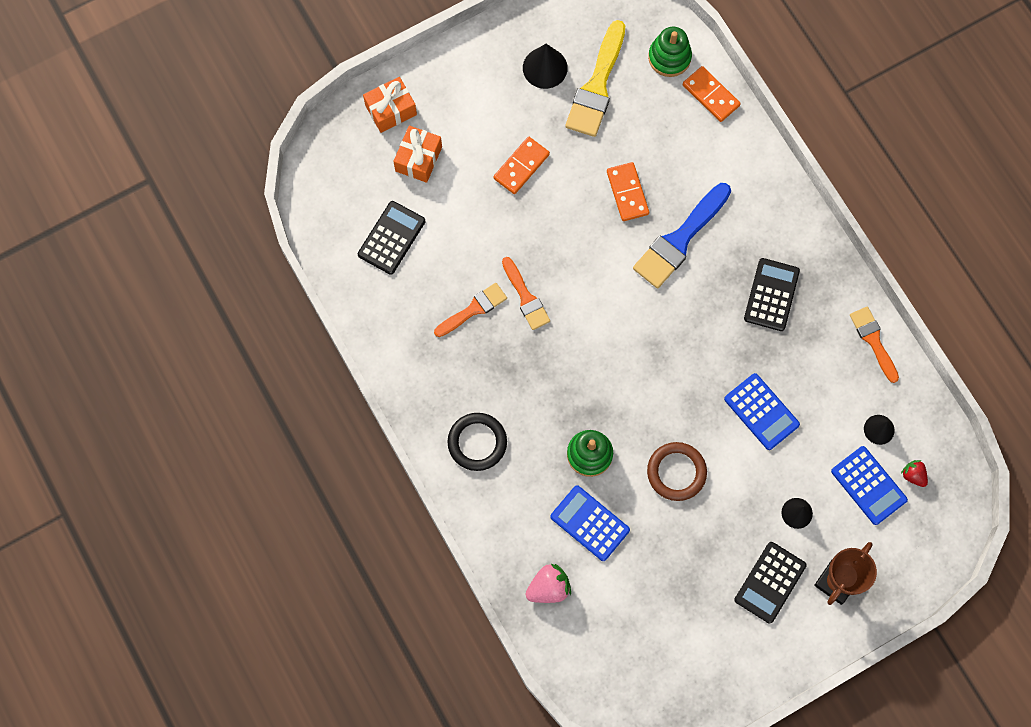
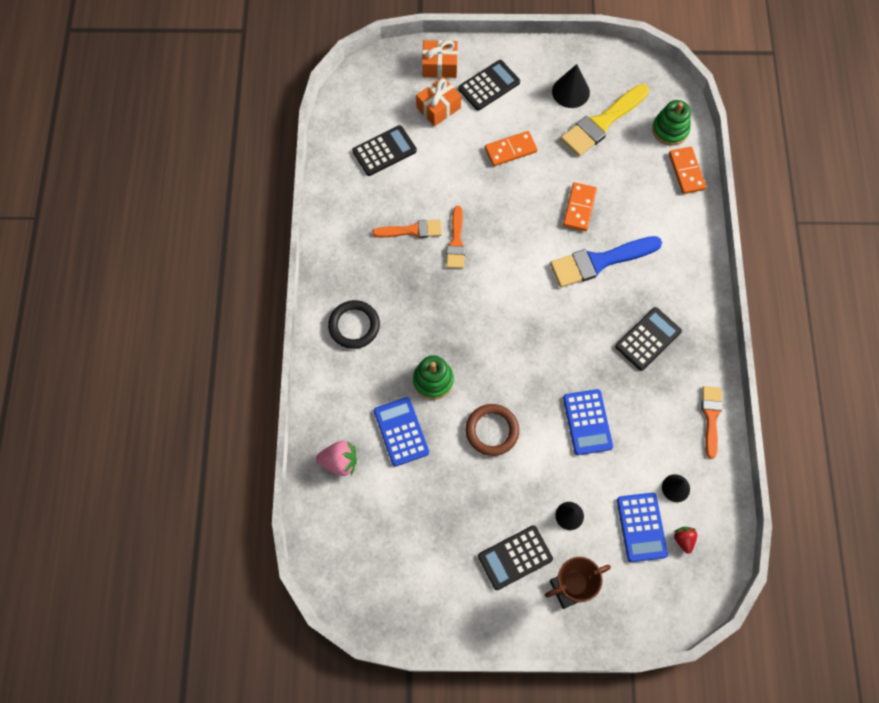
camera: 30 degrees right, 5 degrees down
(456, 105) = (489, 85): none -> black calculator

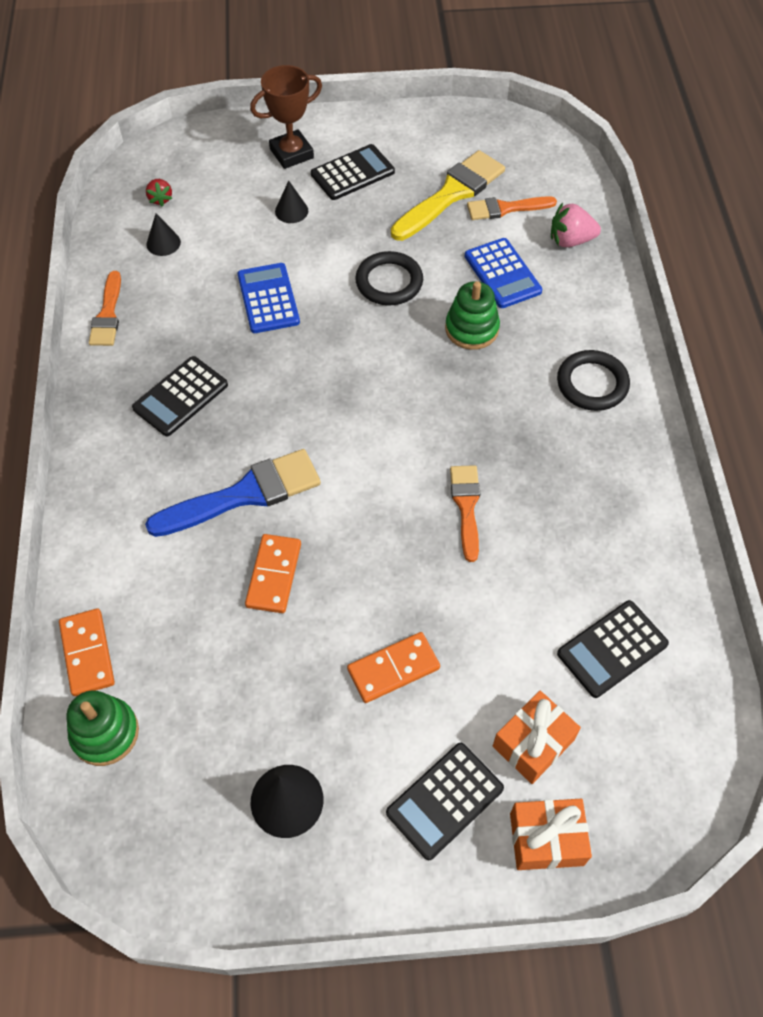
camera: 175 degrees right, 10 degrees down
(412, 230) = (537, 519): orange brush -> orange brush (505, 208)
(492, 431) = (389, 282): brown ring -> black ring
(602, 123) = (229, 737): yellow brush -> yellow brush (451, 194)
(641, 527) = (208, 206): blue calculator -> none

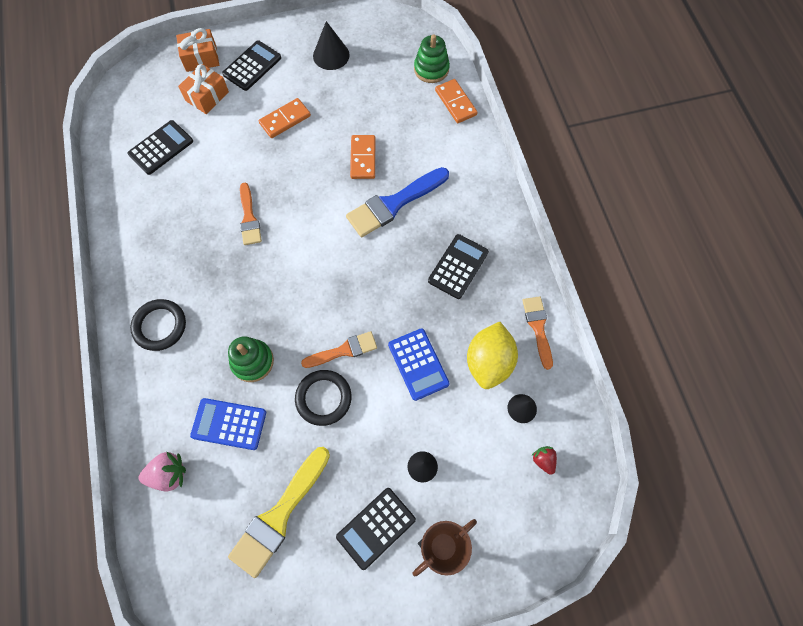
camera: 170 degrees right, 10 degrees up
(183, 289) = (489, 362): none -> yellow lemon
(502, 274) = (229, 424): blue calculator -> blue calculator turned 45 degrees counterclockwise
(505, 208) = (227, 505): orange brush -> orange brush (344, 350)

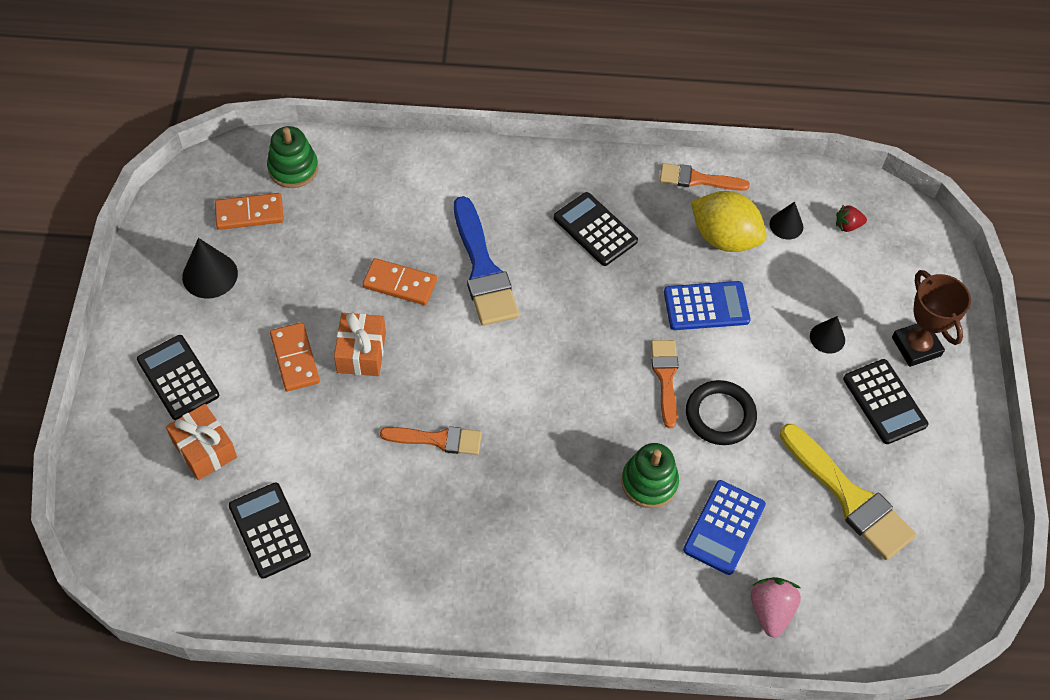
camera: 75 degrees left, 10 degrees down
(160, 326) = (563, 585): black ring -> none
(201, 58) = (127, 443): orange gift -> orange gift (361, 352)
(455, 103) = (359, 159): orange domino -> orange domino (249, 213)

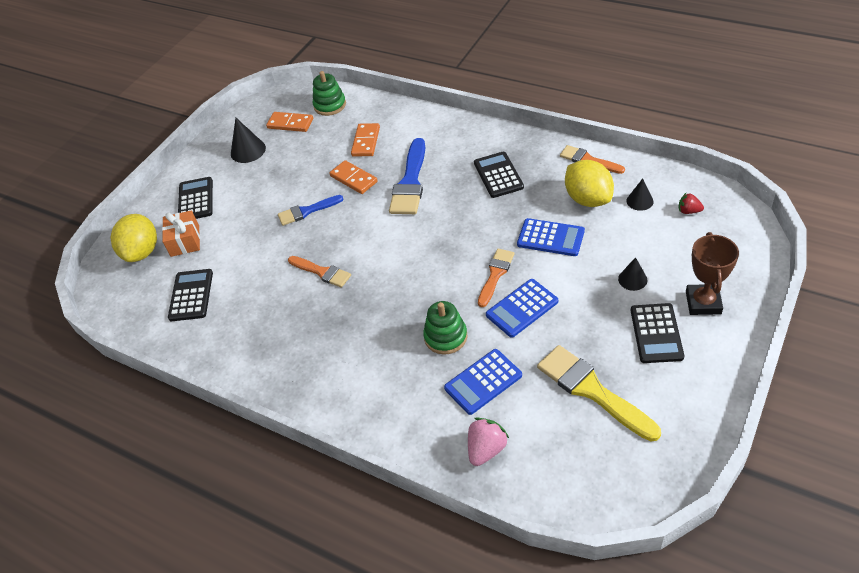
camera: 35 degrees right, 10 degrees down
(147, 485) = (142, 252): none -> yellow lemon
(295, 358) = (266, 205): orange domino -> orange domino (366, 142)
(361, 352) = (307, 211): orange gift -> blue brush
(720, 415) = (522, 308): black ring -> blue calculator
(849, 497) = (592, 390): yellow brush -> yellow brush turned 150 degrees clockwise

